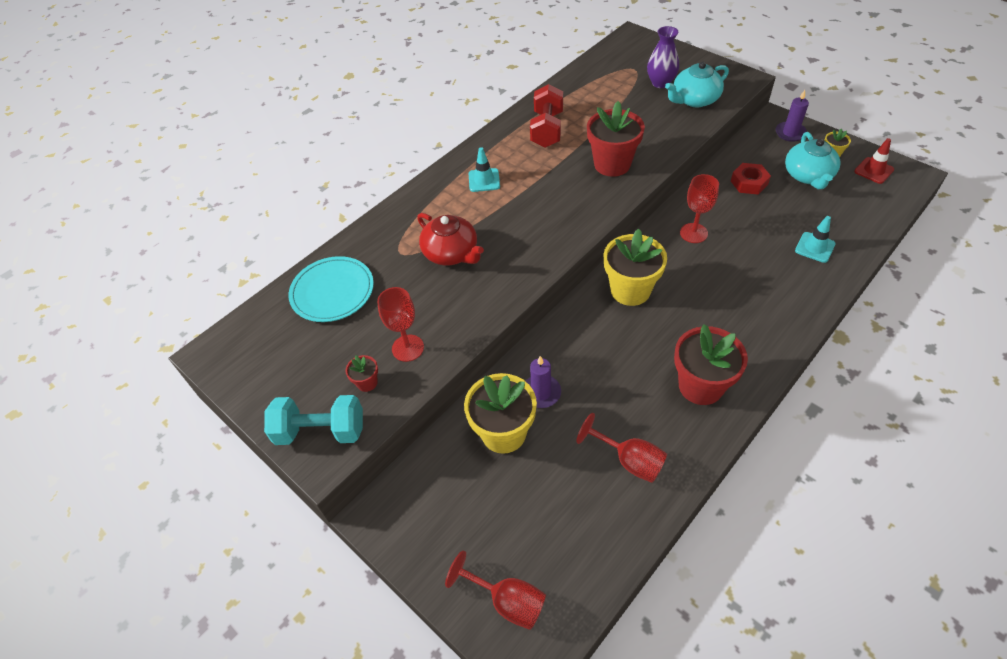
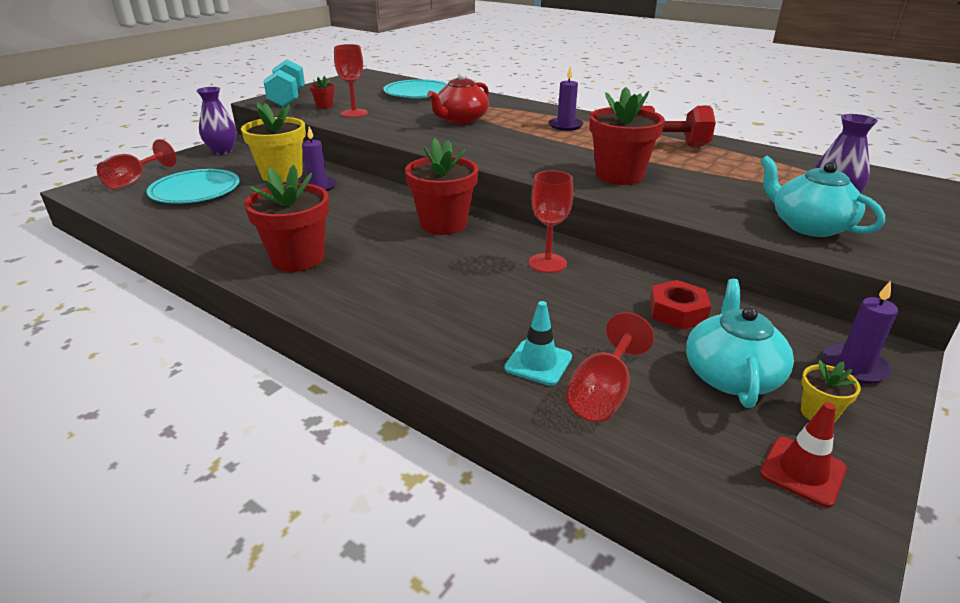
camera: 80 degrees right, 20 degrees down
(407, 521) = (222, 151): none -> purple vase
(484, 180) = (565, 126): turquoise traffic cone -> purple candle
(545, 514) = (195, 191): none -> turquoise plate
(629, 460) = (225, 222): red goblet -> red goblet (602, 394)
(630, 290) = (443, 224): yellow flower pot -> red flower pot
(808, 175) = (731, 375): turquoise teapot -> turquoise teapot turned 105 degrees clockwise

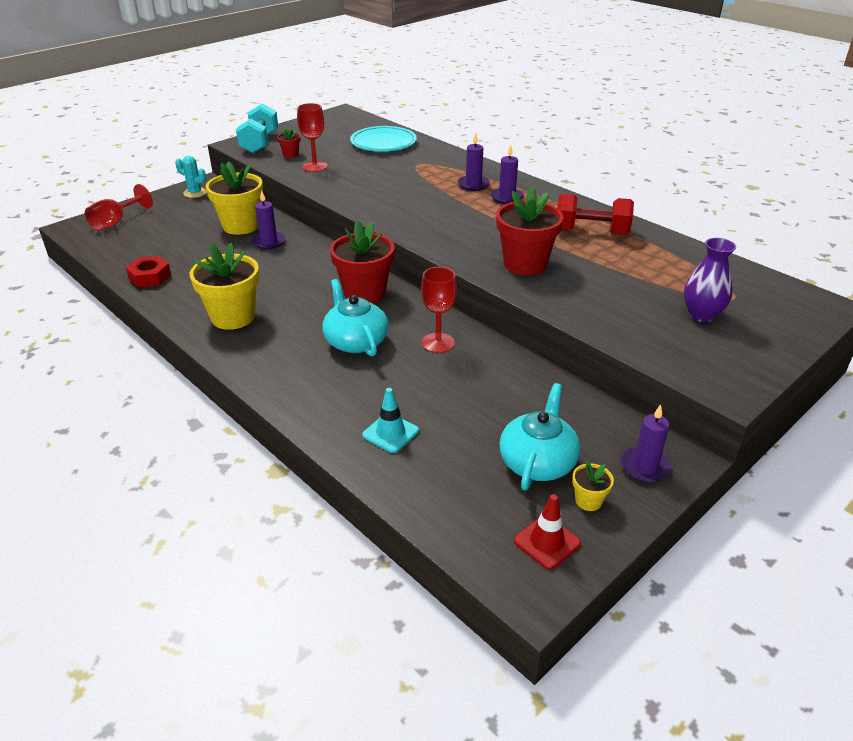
camera: 10 degrees right, 5 degrees up
(195, 191) = (164, 237): turquoise plate -> none
(222, 151) = (195, 193): purple vase -> turquoise cactus
(297, 258) = (233, 317): red flower pot -> yellow flower pot
(461, 120) = (410, 182): red teapot -> none
(526, 118) = (473, 185): none -> purple candle
(602, 394) = (428, 464): red goblet -> none
(677, 312) = (525, 401): red nut -> red nut (150, 277)
(809, 226) = (663, 336): turquoise teapot -> turquoise teapot (355, 341)

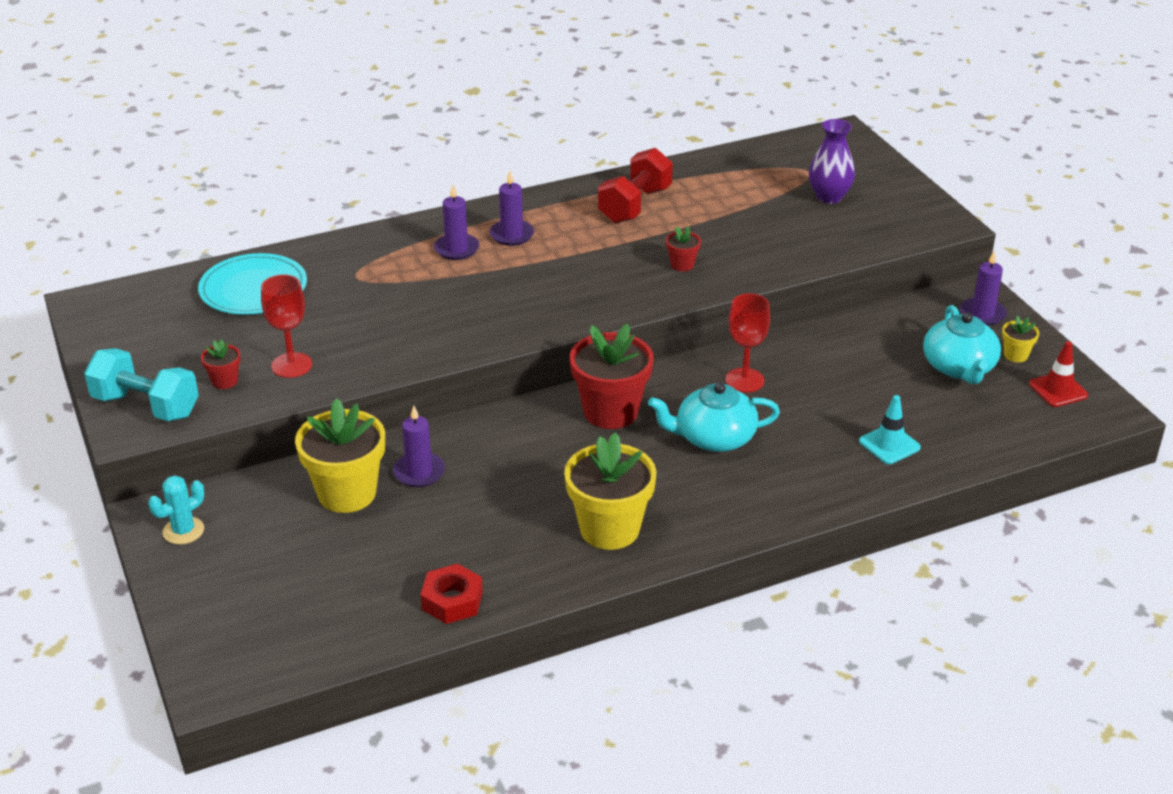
camera: 70 degrees left, 0 degrees up
(115, 222) = (231, 632): red goblet -> none
(525, 264) = (682, 265): red flower pot -> red flower pot, size x0.46
(537, 462) = (959, 367): turquoise teapot -> turquoise teapot turned 135 degrees counterclockwise

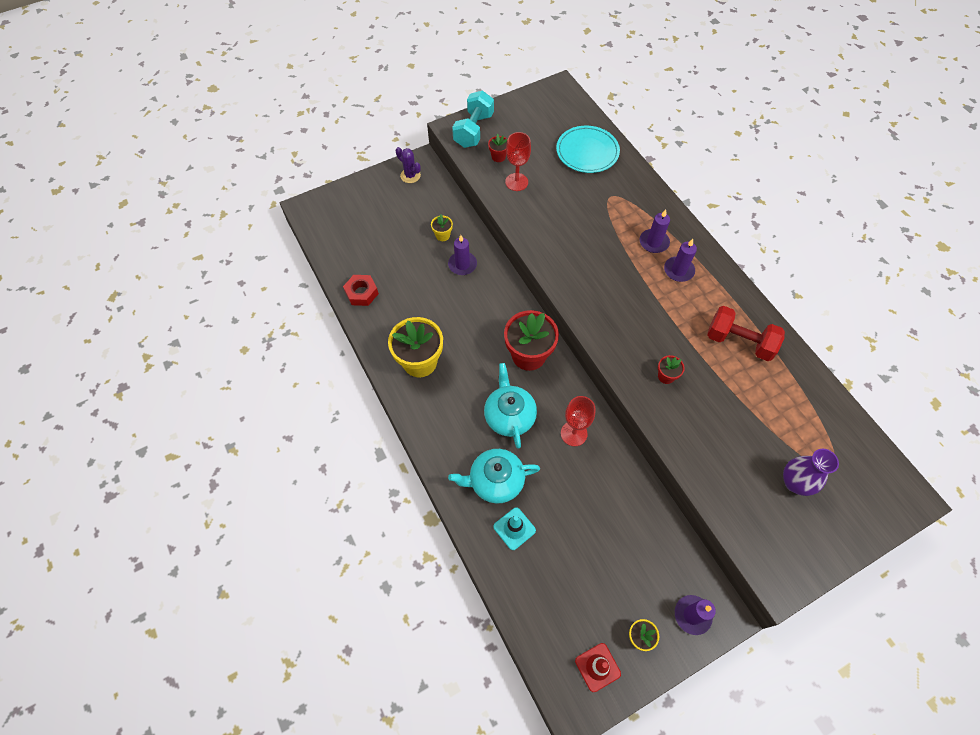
camera: 85 degrees right, 25 degrees up
(183, 531) = (410, 175): turquoise cactus -> purple cactus
(347, 493) = (442, 235): yellow flower pot -> yellow flower pot, size x0.46
(959, 367) = (614, 588): turquoise teapot -> turquoise teapot (495, 481)

